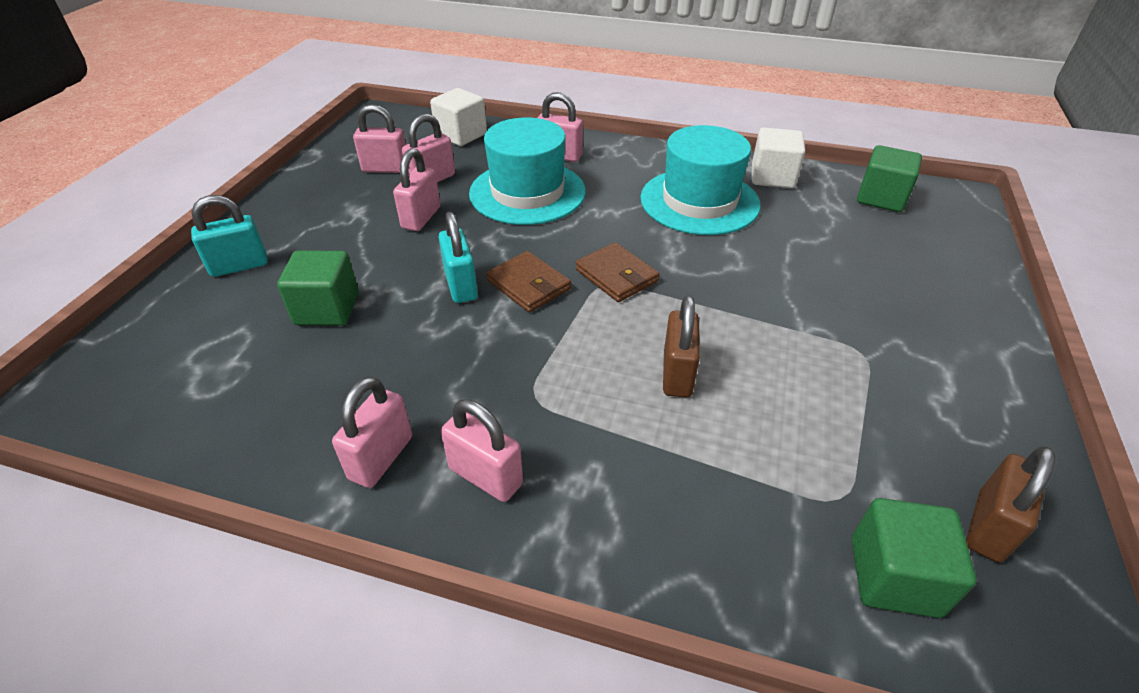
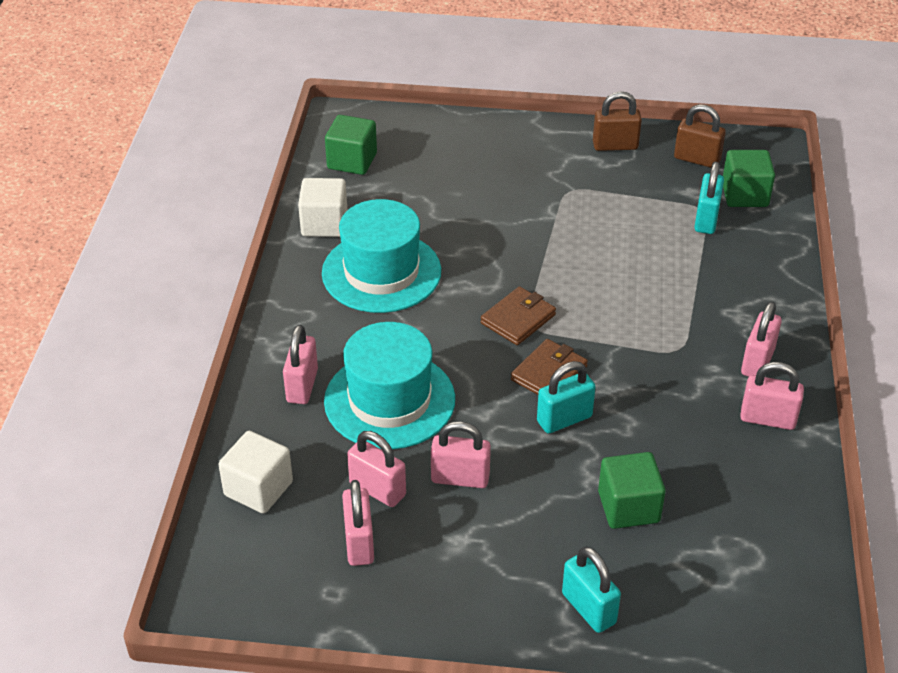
camera: 100 degrees left, 0 degrees up
(677, 374) = (626, 278): brown padlock -> brown padlock (615, 146)
(813, 497) = (706, 220): none -> turquoise padlock

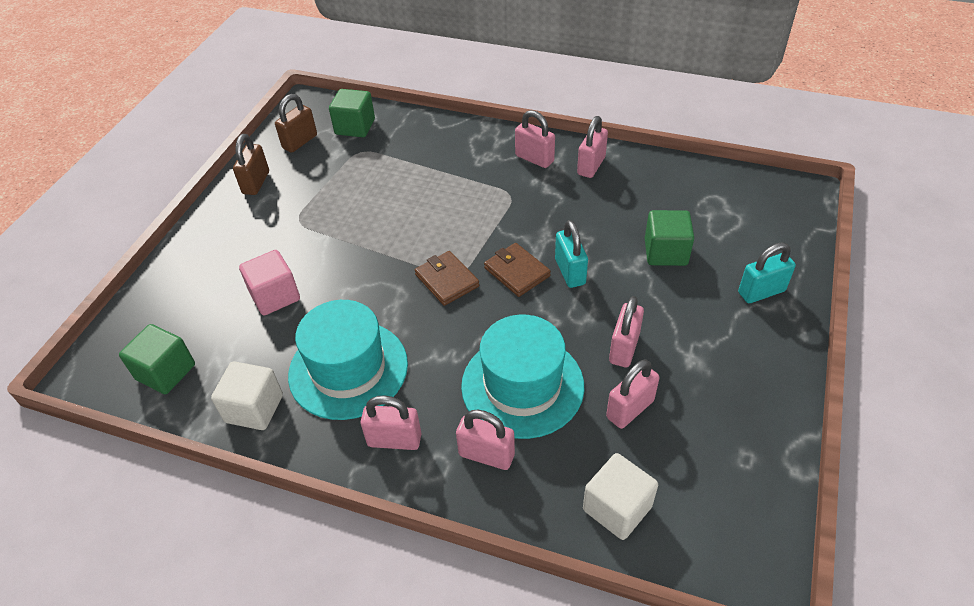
camera: 75 degrees left, 5 degrees up
(359, 543) = (690, 431): pink padlock -> pink padlock (394, 440)
(459, 201) = (275, 296): none -> pink cube
(706, 220) = (373, 151): turquoise padlock -> none

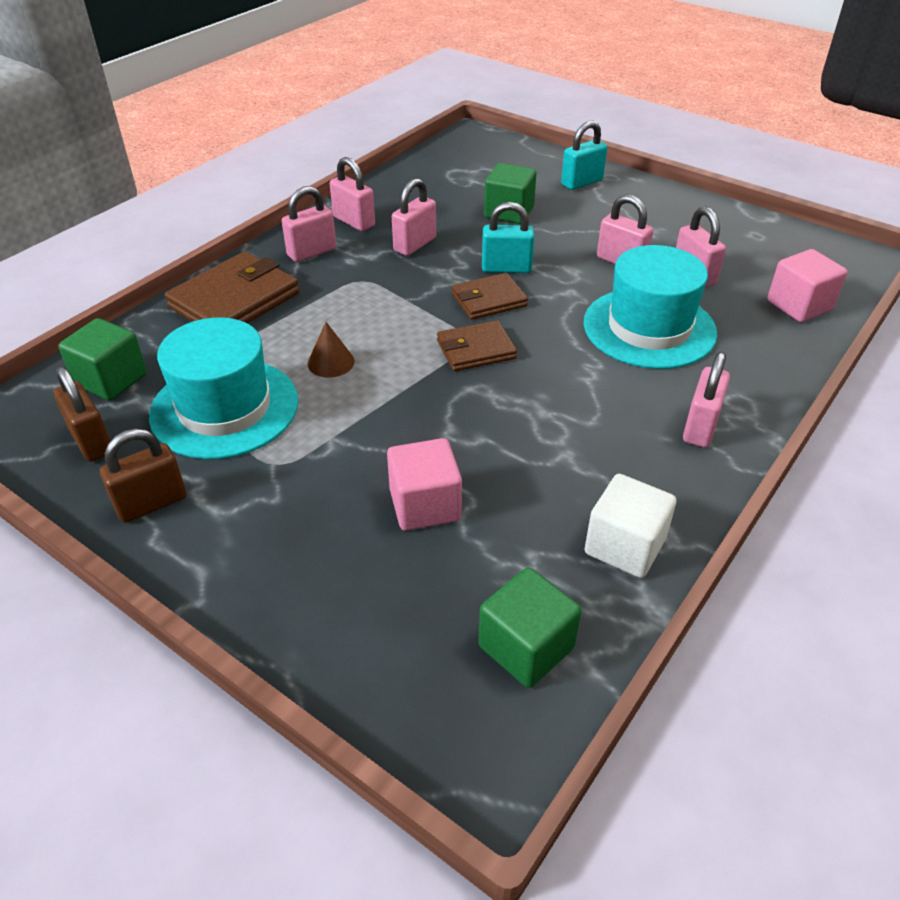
camera: 75 degrees left, 5 degrees down
(256, 183) = (151, 503): brown padlock -> brown padlock turned 60 degrees counterclockwise
(348, 369) = (585, 449): turquoise hat -> turquoise hat (224, 408)
(404, 210) = (331, 362): none -> brown cone
(456, 144) = (234, 300): none -> brown wallet
(486, 455) = (731, 367): pink padlock -> pink padlock (415, 244)
(617, 508) = (799, 305): white cube -> pink cube
(761, 292) = (581, 182): turquoise padlock -> turquoise padlock turned 60 degrees clockwise

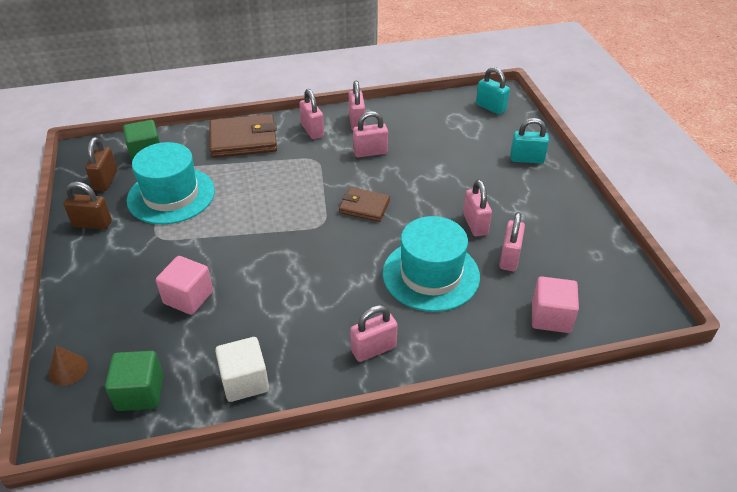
camera: 40 degrees right, 0 degrees up
(312, 252) = (312, 130): pink padlock -> pink padlock turned 60 degrees clockwise
(331, 362) = (243, 198): brown cone -> brown cone (68, 369)
(476, 350) = (318, 232): brown wallet -> none
(506, 268) = (400, 193): turquoise padlock -> turquoise padlock (490, 107)
(509, 212) = (451, 158): green cube -> none

